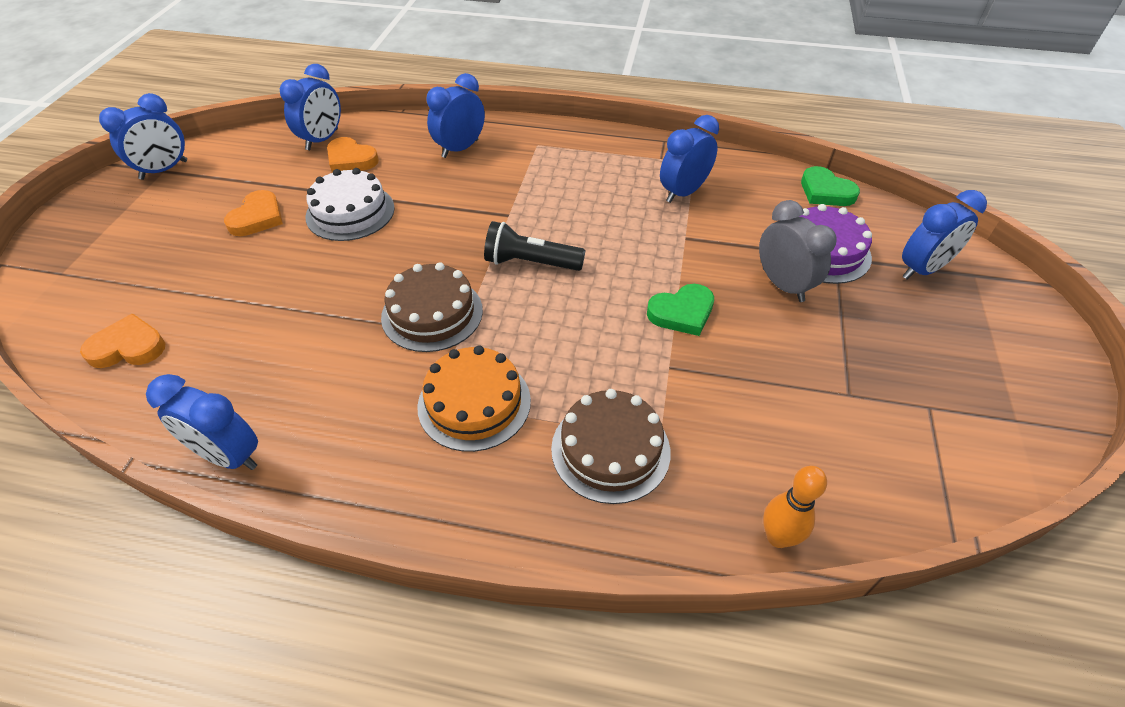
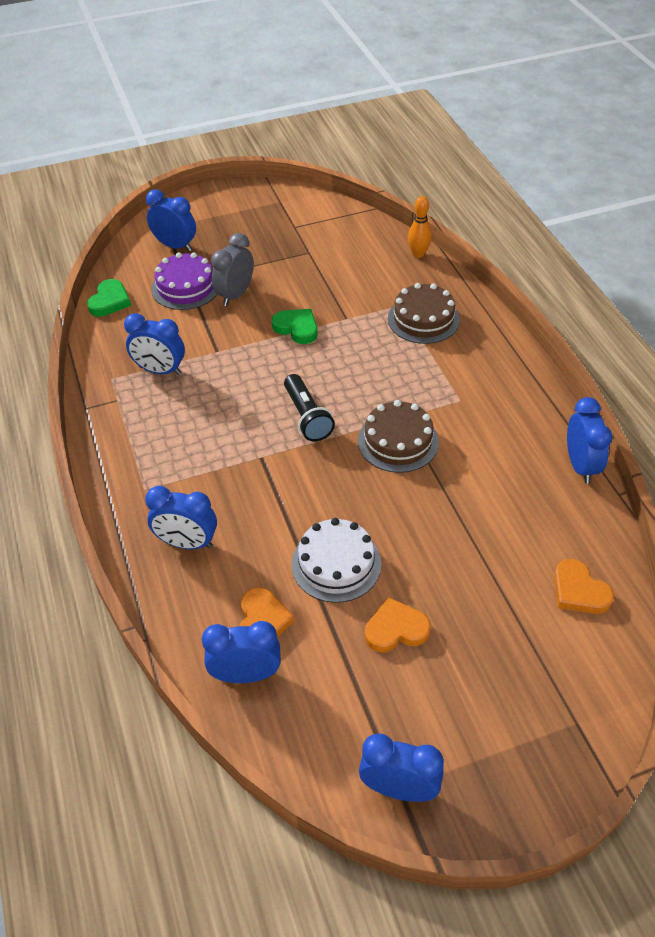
camera: 120 degrees left, 0 degrees up
(474, 403) = (445, 383): orange cake -> none

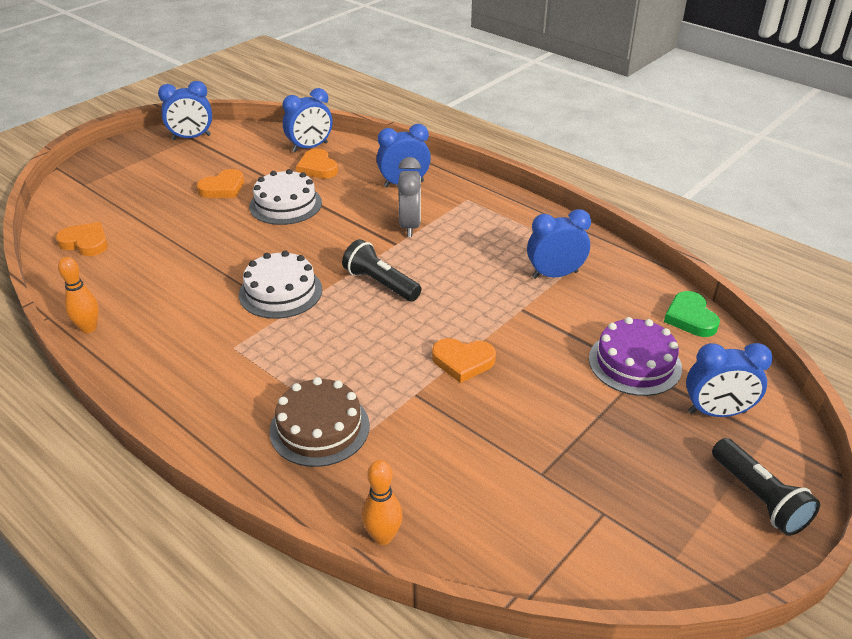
camera: 150 degrees right, 10 degrees down
(209, 207) = (759, 498): none -> black flashlight
(235, 295) = (569, 374): grey clock -> grey clock (410, 226)
(297, 328) = (463, 361): green heart -> orange heart
(398, 441) = (280, 292): brown cake -> white cake
(580, 465) = (88, 328): blue clock -> orange bowling pin

